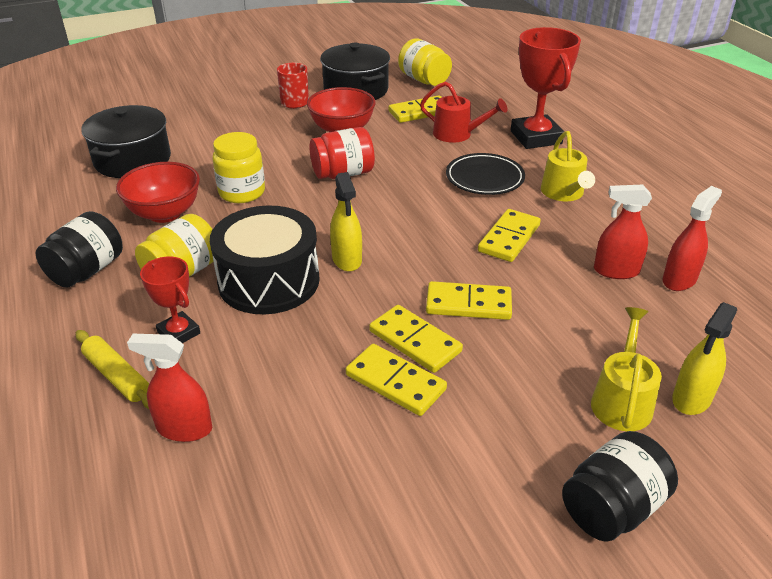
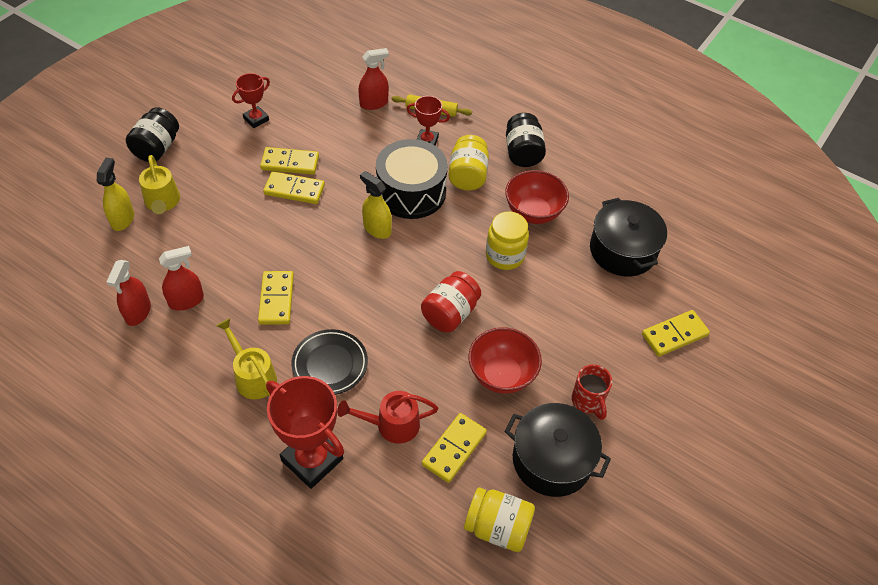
camera: 145 degrees right, 15 degrees up
(402, 489) = (256, 119): none -> red trophy
(468, 304) = (276, 228): yellow domino -> yellow domino (674, 335)

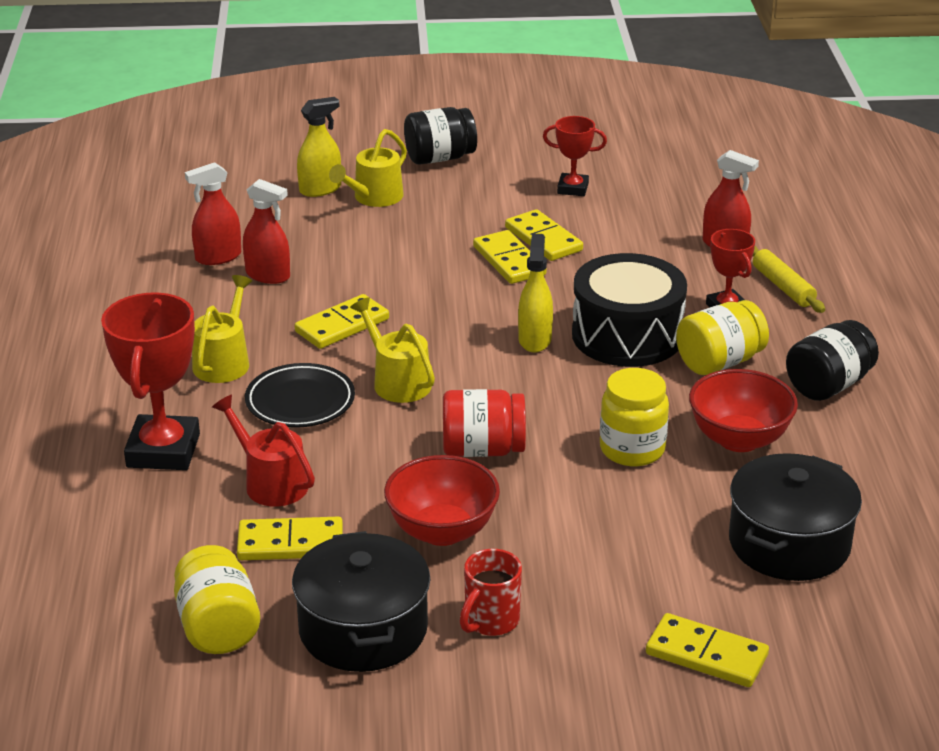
camera: 55 degrees right, 20 degrees down
(355, 309) = (397, 381): none -> yellow watering can

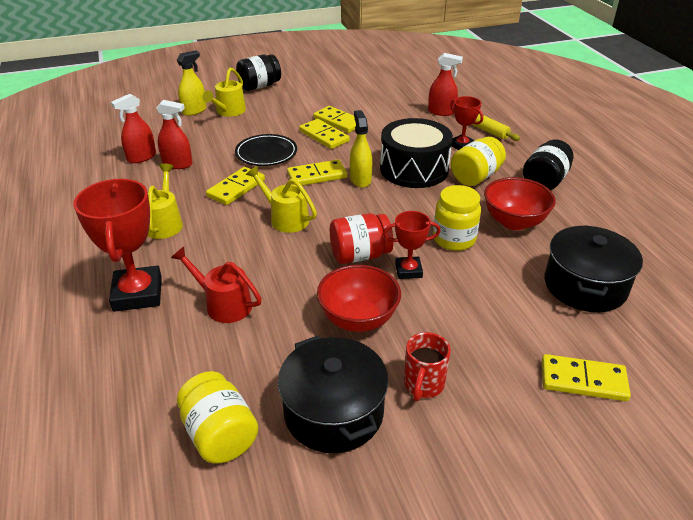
camera: 15 degrees left, 5 degrees up
(290, 543) = (253, 350): yellow domino -> yellow domino (317, 176)
(300, 402) = (225, 242): black plate -> black plate (266, 154)
(572, 188) = (342, 93): red trophy -> red trophy (408, 270)

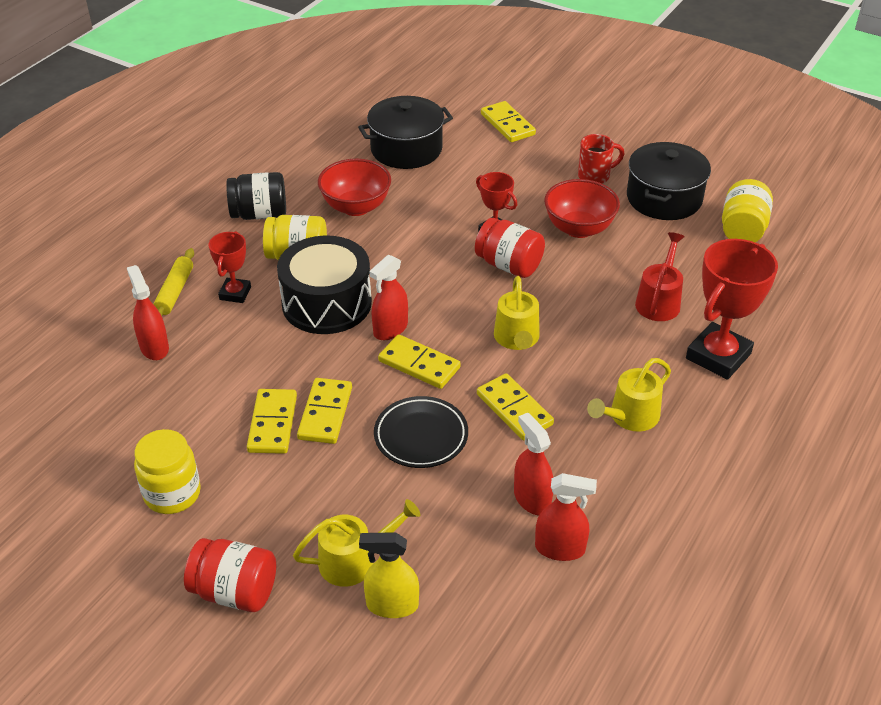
camera: 130 degrees left, 5 degrees up
(223, 304) = (659, 301): red watering can -> red watering can turned 150 degrees counterclockwise
(236, 188) = (514, 409): yellow domino -> yellow domino turned 60 degrees clockwise
(259, 86) = (235, 591): black jar -> red jar
(360, 179) = (390, 329): yellow spray bottle -> red spray bottle
(454, 239) = (422, 227): yellow jar -> yellow jar (172, 494)

